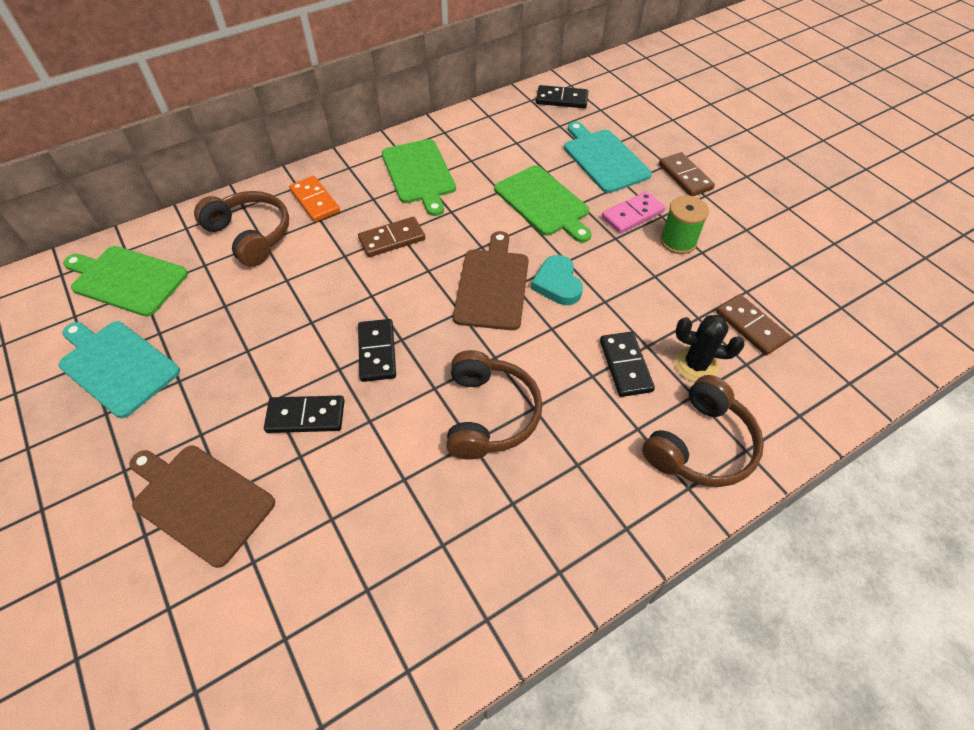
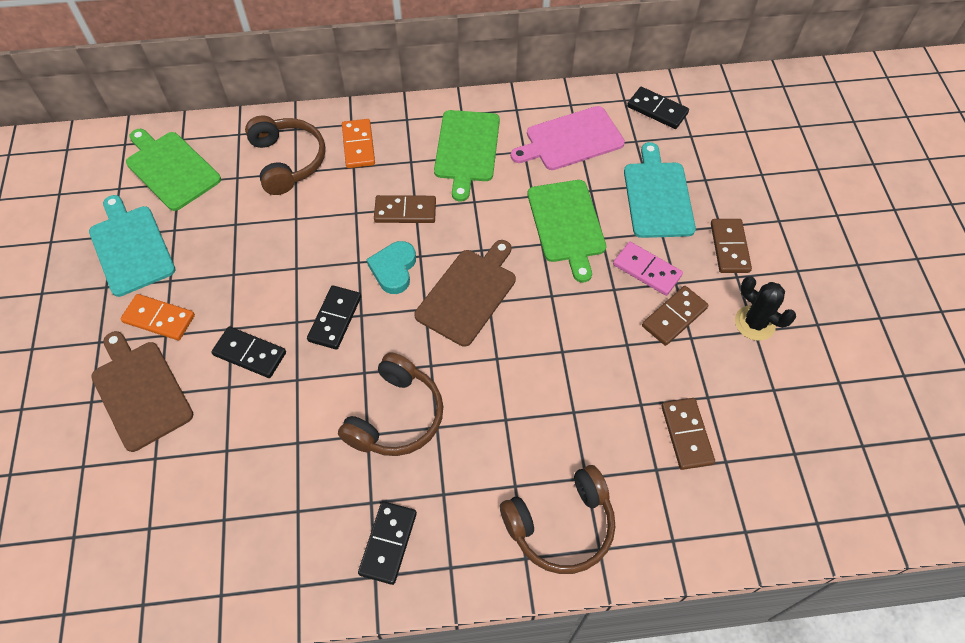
camera: 25 degrees right, 5 degrees up
(185, 421) = (159, 318): none -> orange domino
(505, 140) = (571, 140): none -> pink cutting board
(557, 284) = (528, 316): turquoise heart -> turquoise heart (394, 269)
(625, 366) = (541, 422): black domino -> black domino (388, 543)
(632, 214) = (647, 270): pink domino -> pink domino turned 45 degrees clockwise
(678, 241) = (674, 317): green spool -> brown domino
(696, 365) = (607, 449): black cactus -> black cactus (754, 323)

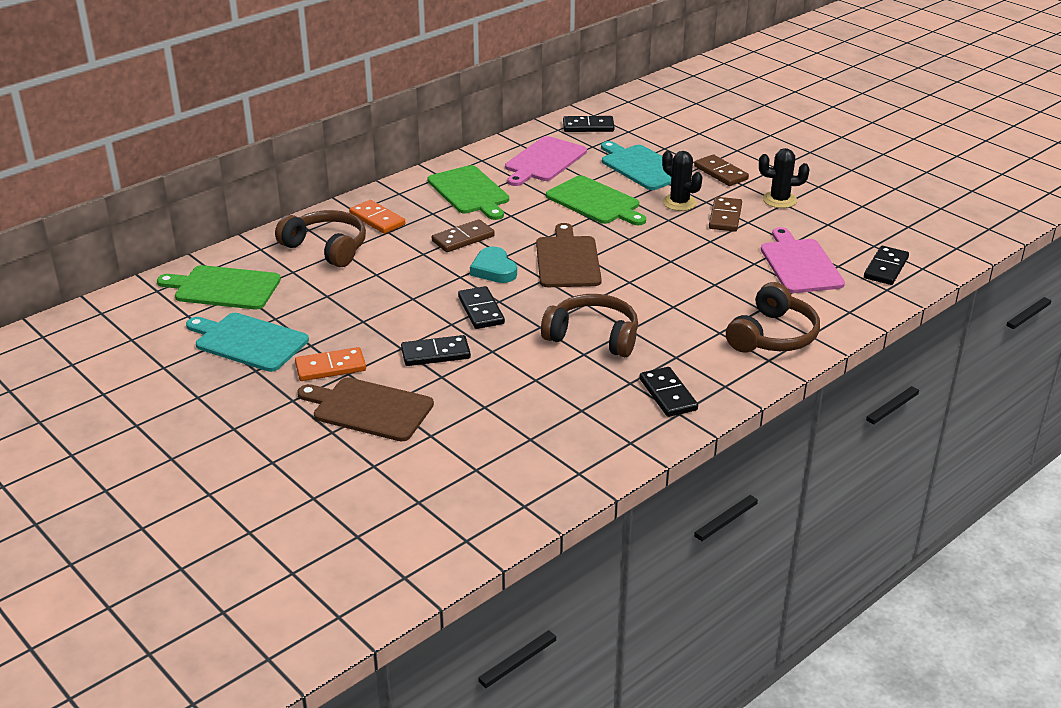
camera: 35 degrees left, 25 degrees down
(396, 416) = (593, 336): brown headphones -> brown headphones turned 60 degrees counterclockwise
(647, 270) = (679, 203): pink domino -> black cactus
(686, 434) = (799, 264): brown domino -> pink cutting board
(775, 497) = (885, 268): none -> black domino

